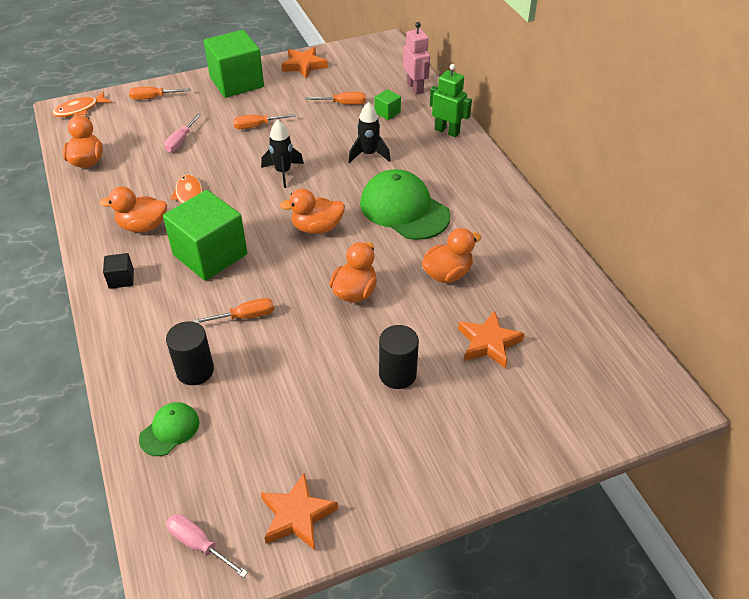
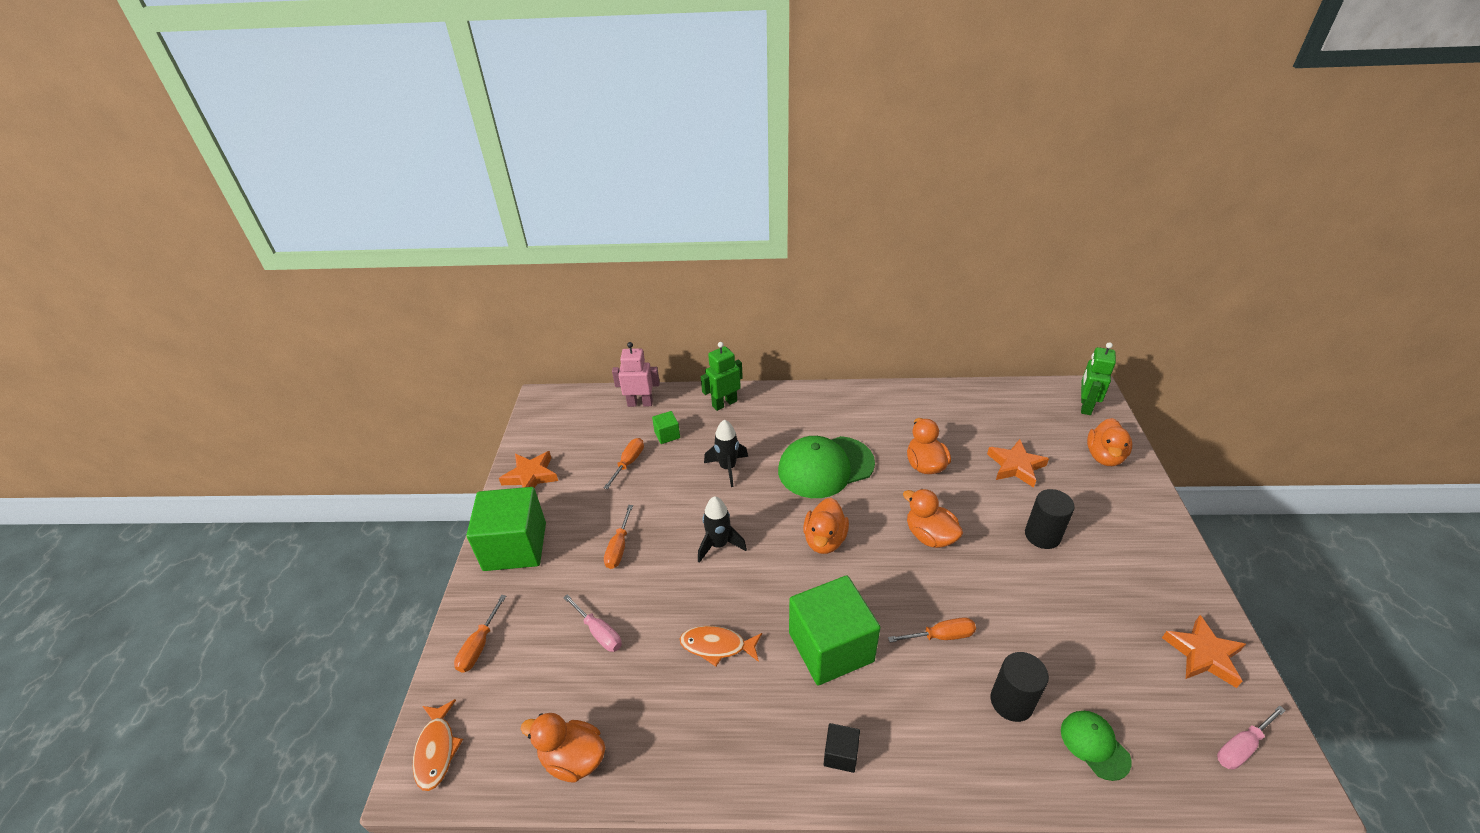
camera: 65 degrees left, 5 degrees down
(143, 226) = (750, 710): orange duck -> orange duck (1104, 456)
(245, 317) = (940, 636): orange screwdriver -> orange screwdriver turned 75 degrees clockwise
(638, 397) = (1085, 406): none -> green robot

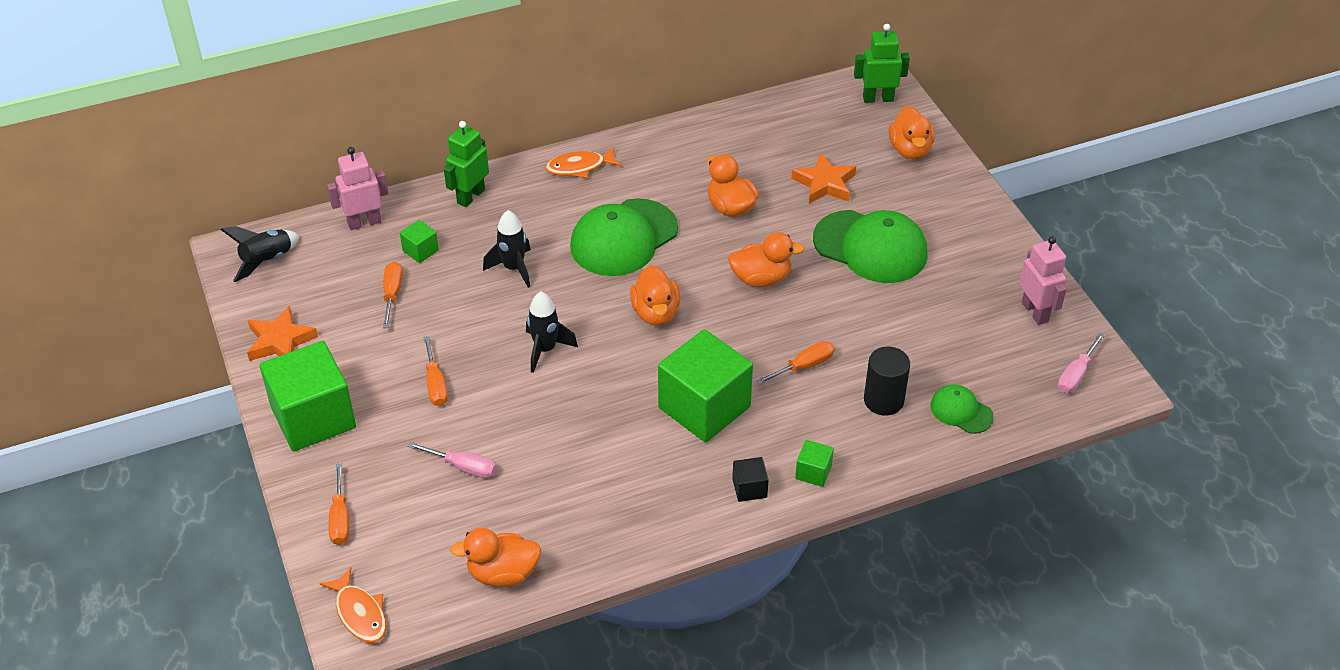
camera: 25 degrees left, 5 degrees up
(559, 414) = (267, 261): none -> black rocket
(717, 646) = (592, 441): orange fish -> orange fish (579, 167)
(912, 760) = (813, 472): none -> green cube
(929, 536) = (761, 278): orange duck -> orange duck turned 150 degrees clockwise
(1042, 535) = (870, 247): black cylinder -> green cap
(1085, 406) = (878, 98): green robot -> green robot turned 90 degrees clockwise
(1203, 654) = (1035, 312): orange star -> pink robot

